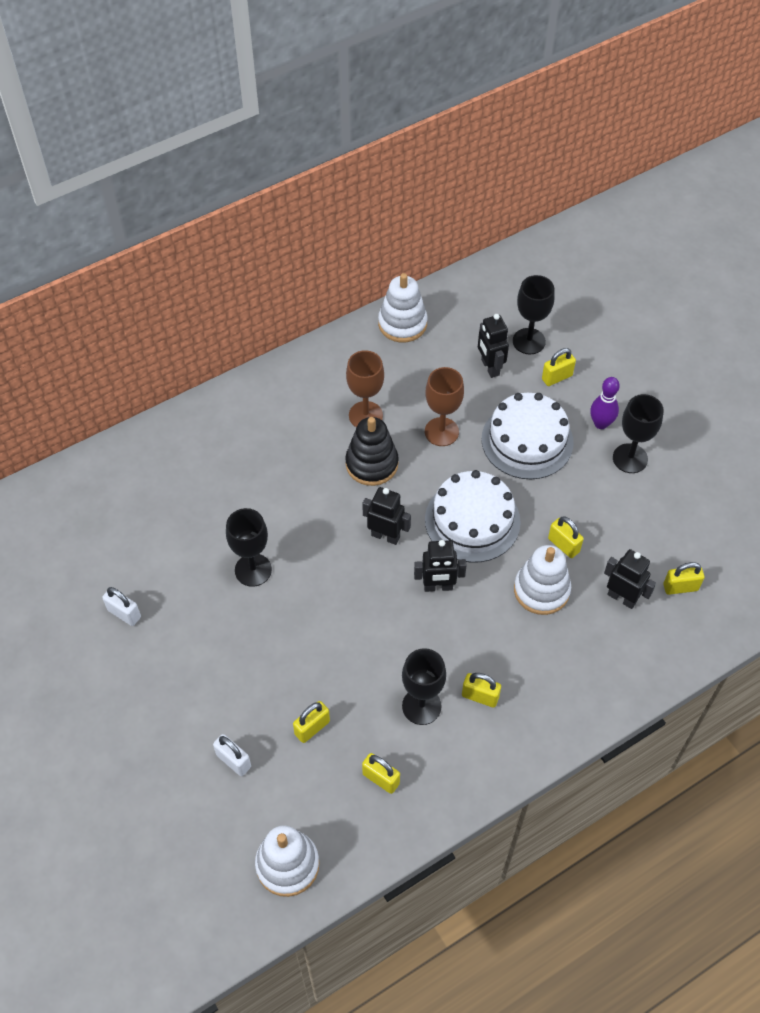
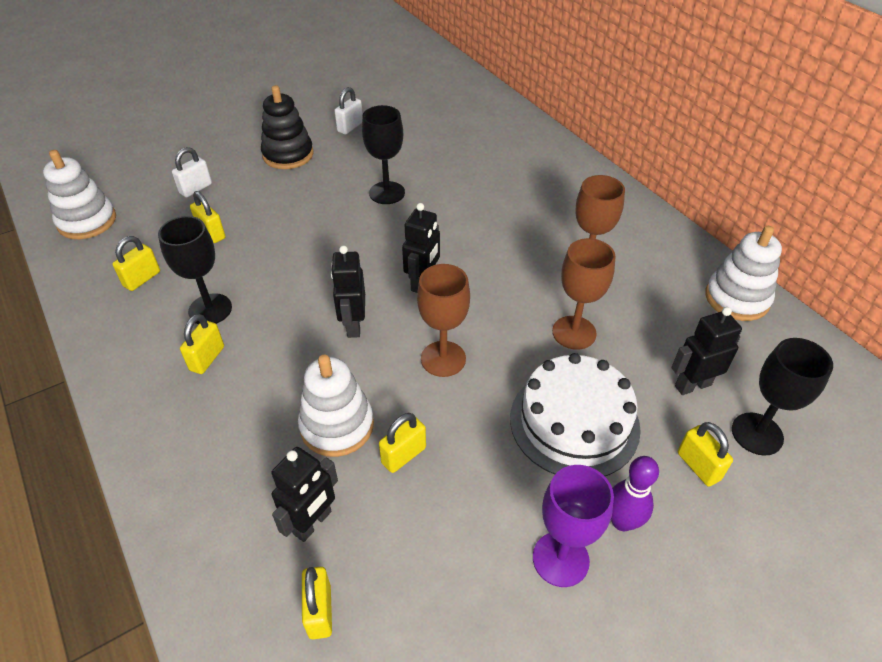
camera: 90 degrees right, 10 degrees down
(372, 464) = (518, 272): black stacking toy -> black stacking toy (288, 155)
(472, 520) = (443, 359): white cake -> brown goblet
(630, 458) = (560, 559): black goblet -> purple goblet

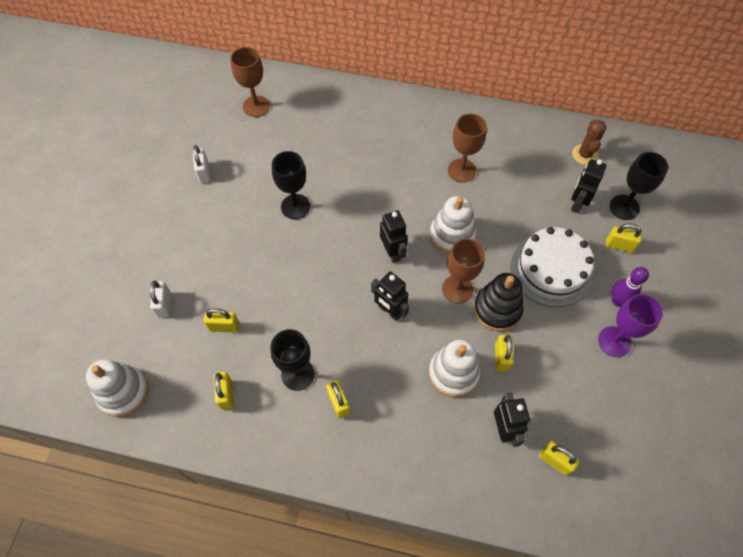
camera: 45 degrees left, 15 degrees up
(288, 155) = (191, 227): black stacking toy -> black stacking toy (497, 309)
(574, 332) = (499, 218): brown goblet -> brown goblet (256, 106)
(737, 298) = (547, 133): white stacking toy -> white stacking toy (452, 235)
(764, 347) = (584, 155): none -> brown cactus

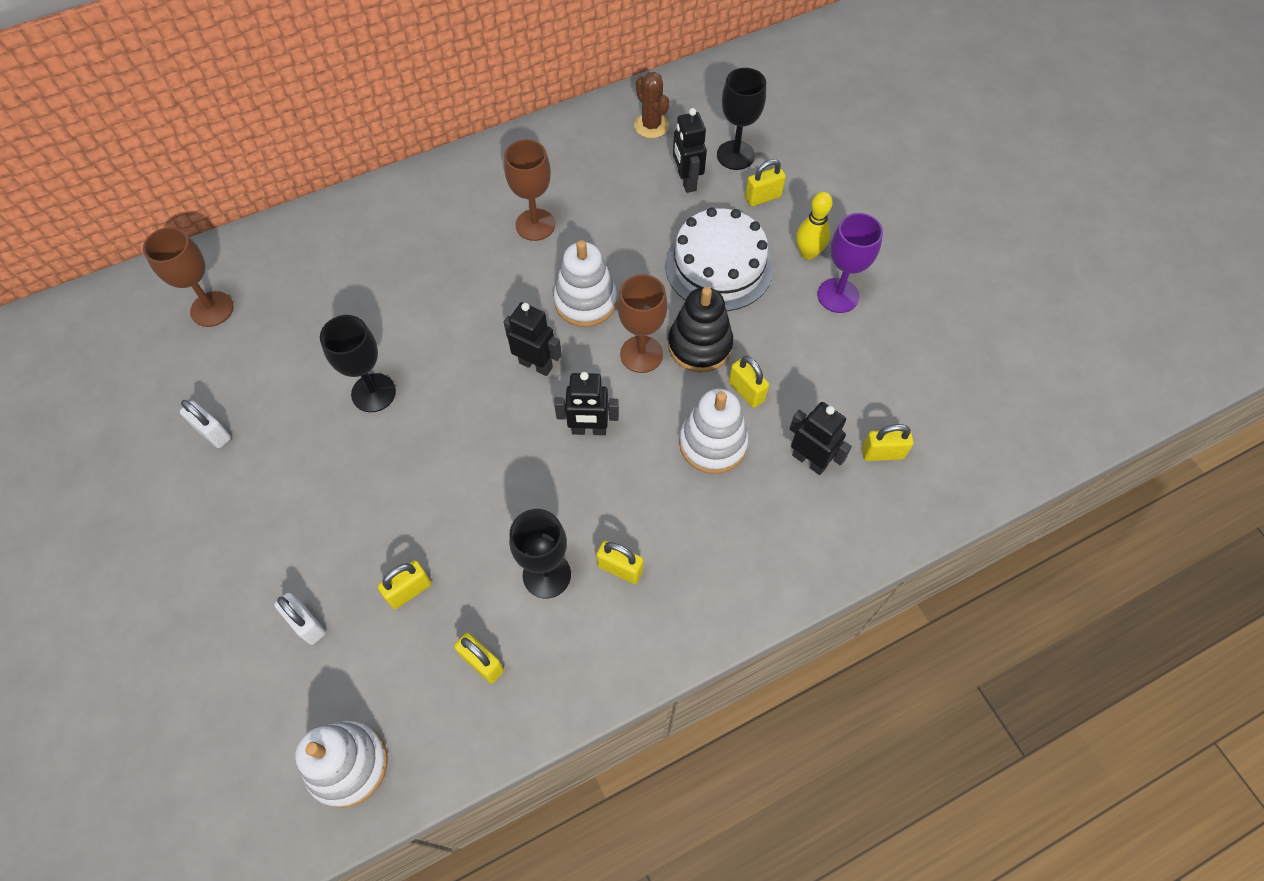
camera: 40 degrees left, 0 degrees up
(618, 301) = (808, 253): purple bowling pin -> yellow bowling pin

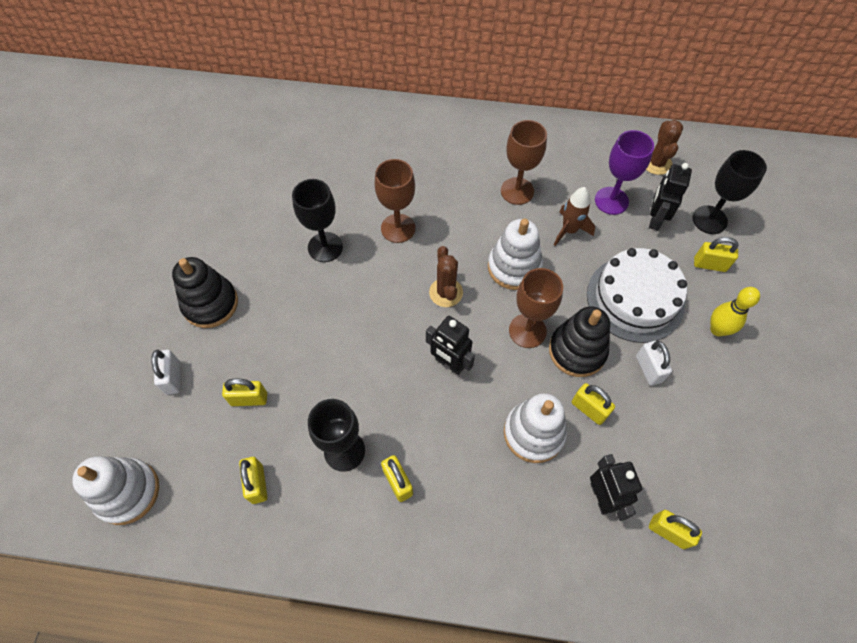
camera: 35 degrees right, 0 degrees up
(212, 309) = (269, 134): brown goblet -> brown goblet (398, 228)
(213, 433) = (212, 214): white padlock -> white padlock (648, 369)
(288, 525) = (210, 304): none -> black stacking toy
(536, 365) = (446, 292): black robot -> brown cactus
(614, 236) = (569, 230): none -> brown rocket
(746, 391) = (589, 409): yellow padlock -> yellow padlock turned 45 degrees counterclockwise
(838, 295) = (719, 378): purple goblet -> purple goblet (611, 201)

